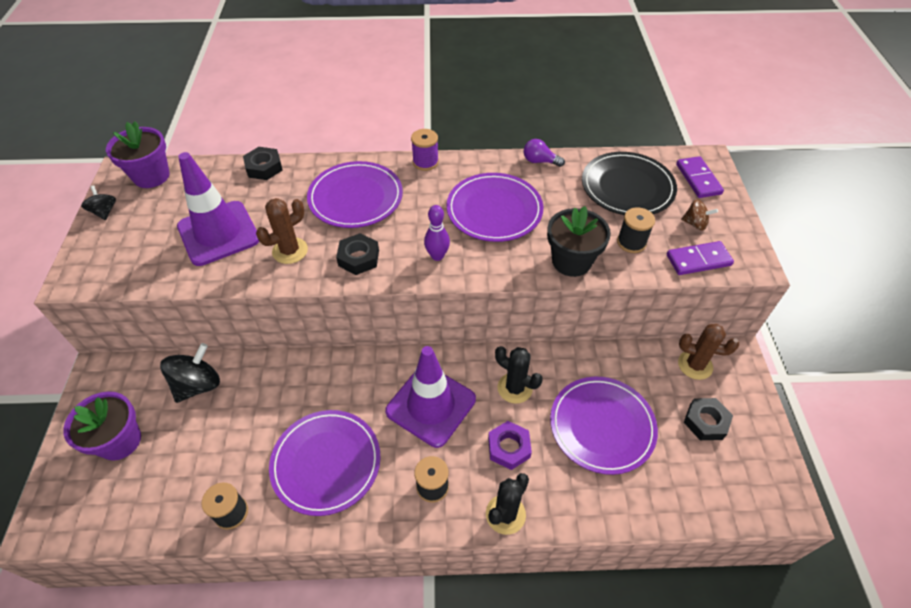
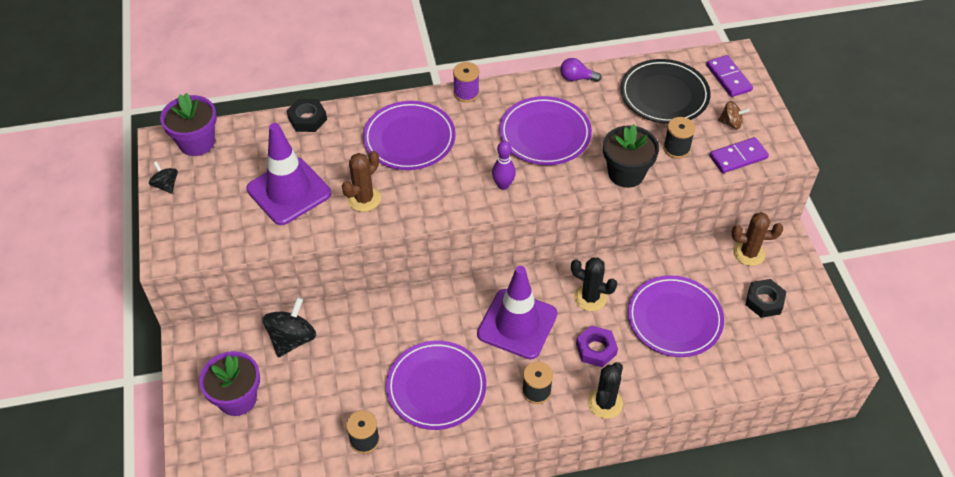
camera: 10 degrees left, 0 degrees up
(358, 258) = (431, 197): black nut -> none

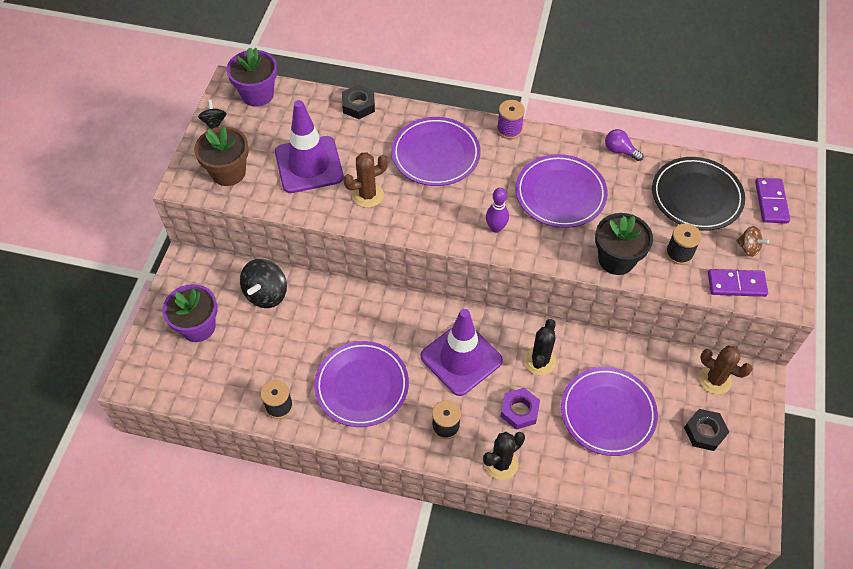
camera: 25 degrees right, 5 degrees up
(208, 227) = (228, 172): none -> brown flower pot
(292, 339) = (266, 294): black spinning top -> black spinning top turned 150 degrees clockwise
(590, 297) = (540, 361): black cactus -> black cactus turned 60 degrees clockwise

